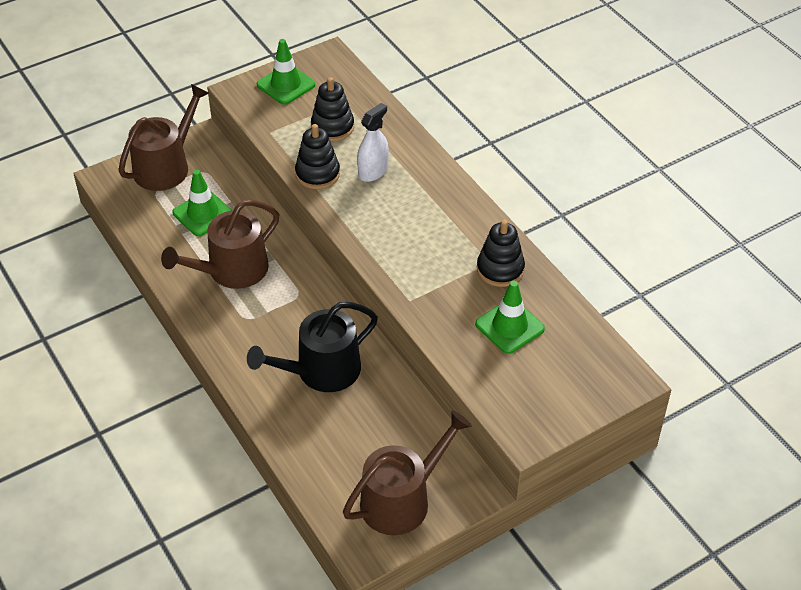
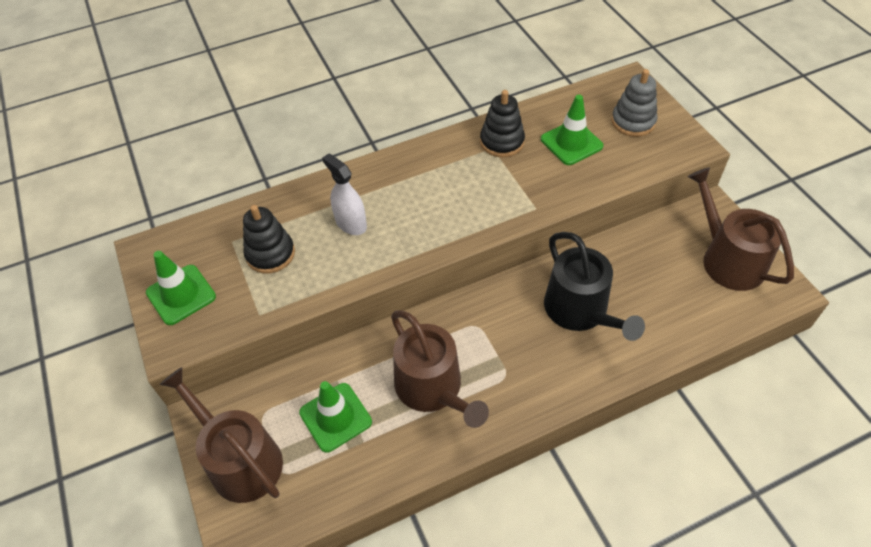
camera: 80 degrees left, 5 degrees up
(317, 174) = (342, 271): black stacking toy -> none
(555, 381) = (633, 122): none -> grey stacking toy

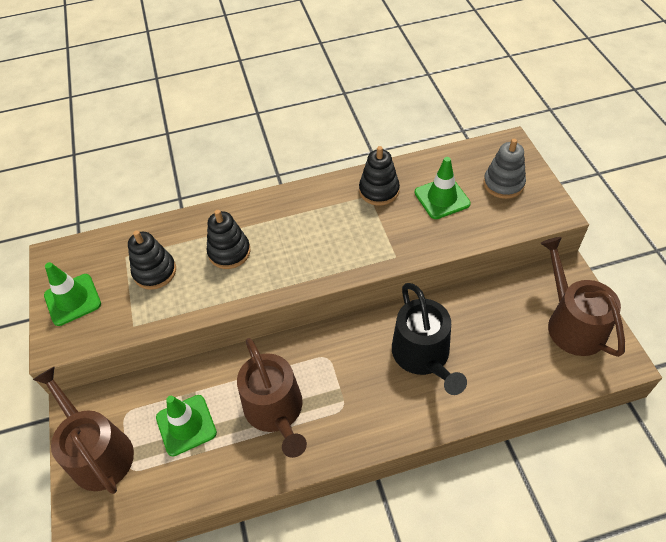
camera: 10 degrees right, 0 degrees up
(351, 223) = (229, 252): white spray bottle -> black stacking toy

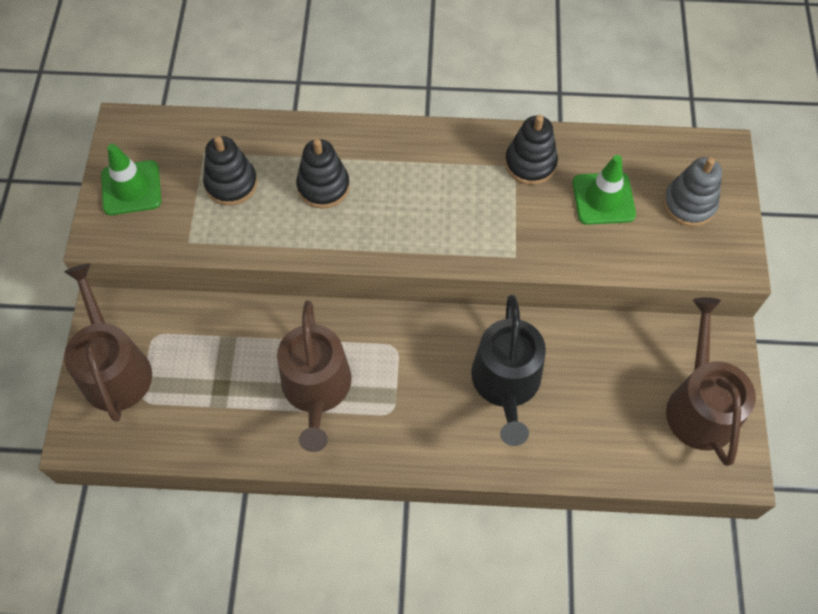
camera: 15 degrees right, 10 degrees up
(186, 425) = (215, 371): green traffic cone -> none

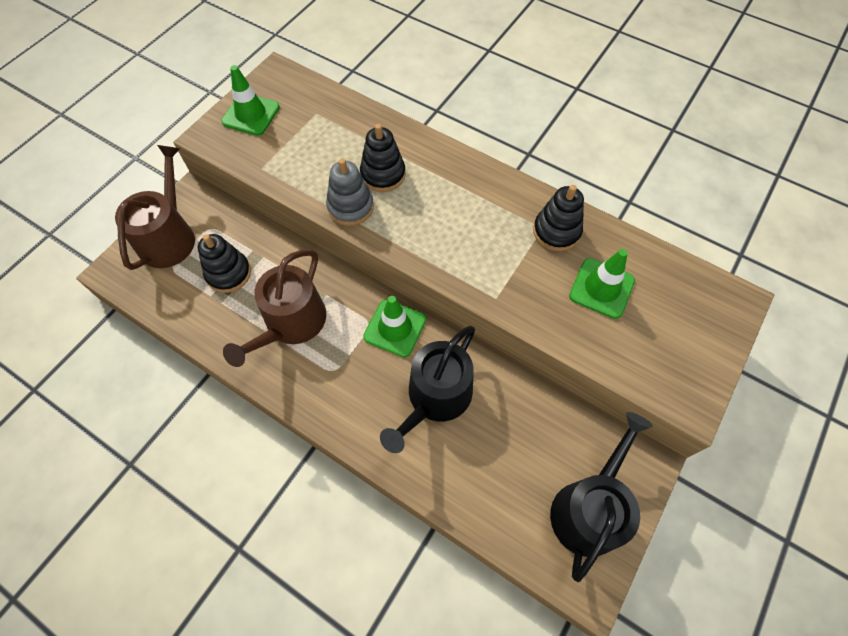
camera: 30 degrees right, 0 degrees up
(231, 184) = (319, 142): black stacking toy -> black stacking toy (228, 273)
(424, 338) = (395, 328): none -> green traffic cone
(689, 204) = (677, 329): grey stacking toy -> grey stacking toy (350, 207)
(699, 405) = (589, 508): brown watering can -> black watering can

